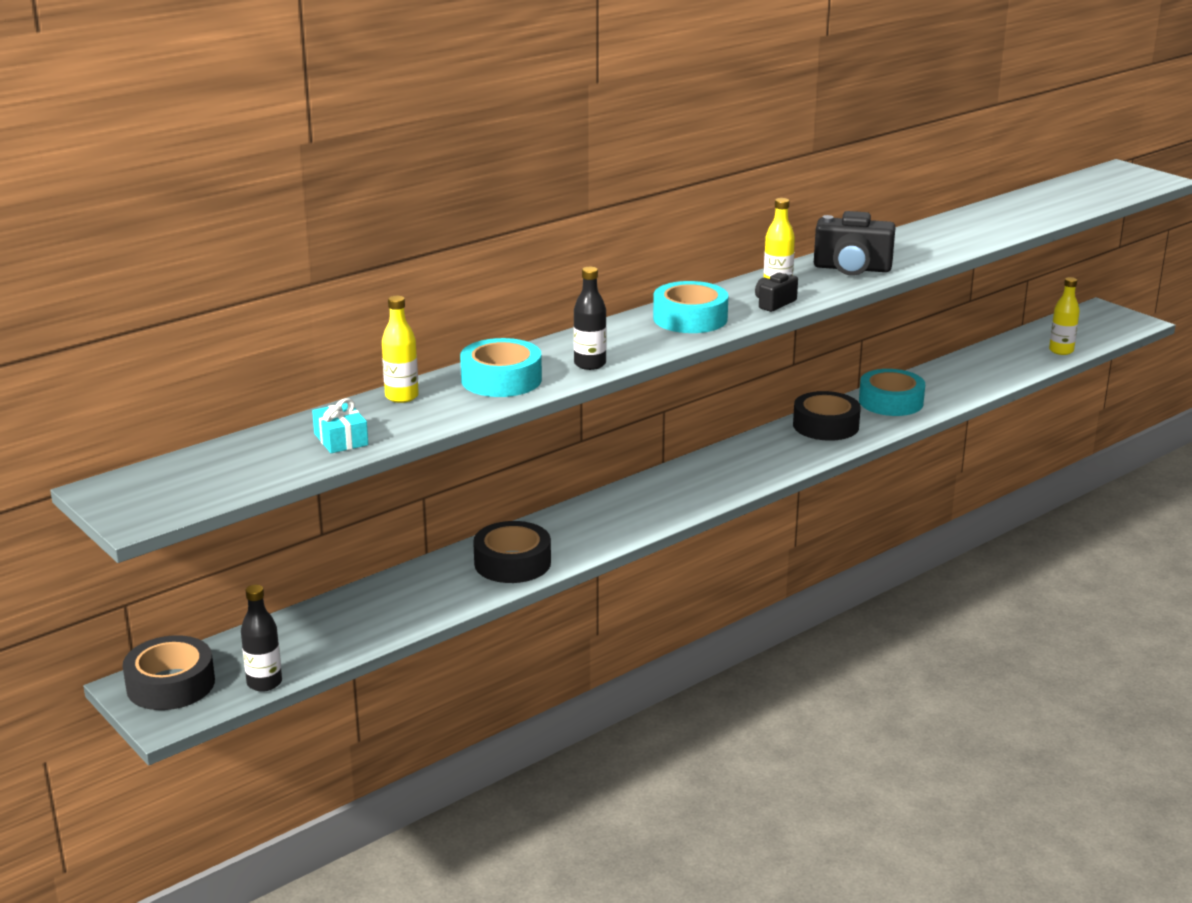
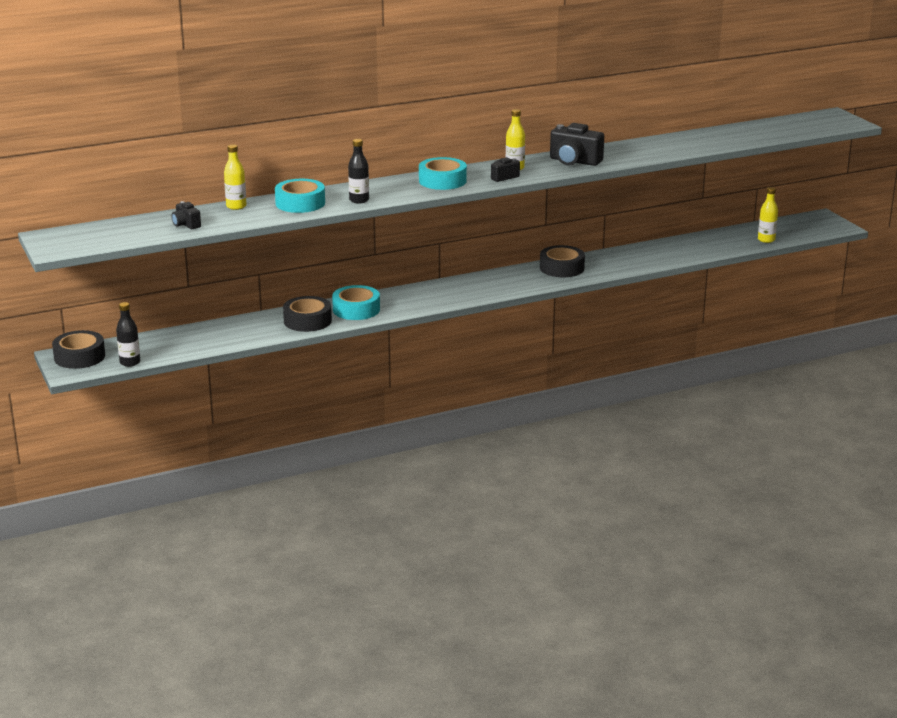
camera: 15 degrees right, 0 degrees up
(341, 439) = (186, 224): turquoise gift -> black camera
(891, 402) = (617, 259): turquoise tape -> turquoise tape (356, 309)

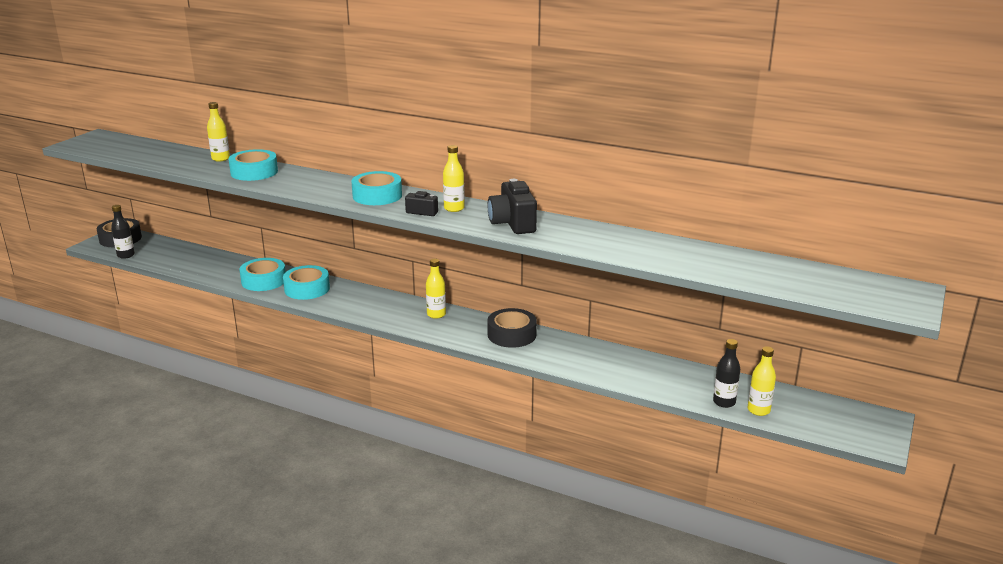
camera: 50 degrees right, 0 degrees up
(186, 224) = (163, 158): black camera -> none
(307, 321) = (264, 281): black tape -> turquoise tape
(359, 200) = (287, 185): black bottle -> black bottle (724, 402)
(487, 280) = (436, 314): none -> yellow bottle

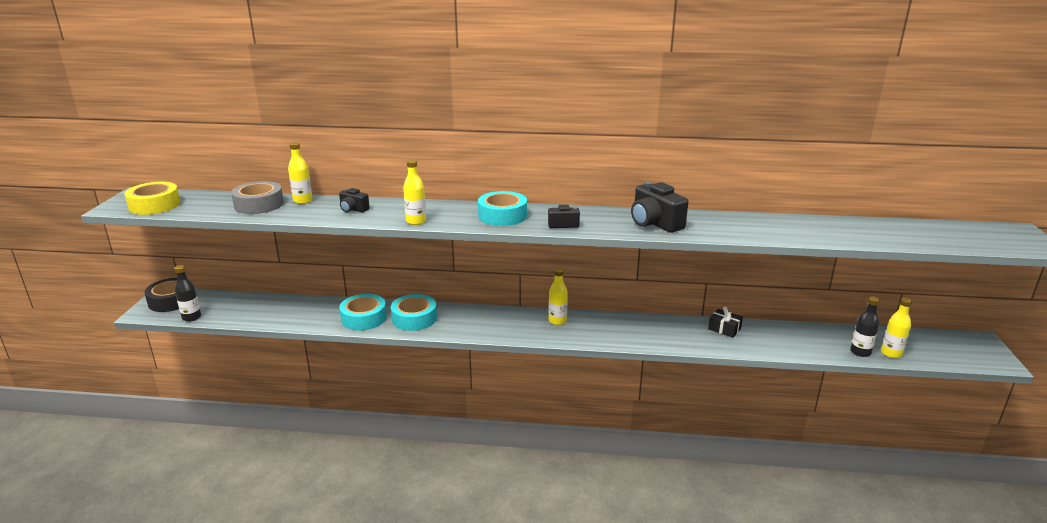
camera: 20 degrees left, 0 degrees up
(102, 147) = (154, 205): none -> yellow tape
(182, 157) = (259, 204): none -> grey tape
(254, 172) = (353, 209): turquoise tape -> black camera
(454, 208) = (587, 217): yellow bottle -> yellow bottle (416, 221)
(511, 334) = (639, 327): black tape -> none
(598, 352) = (724, 329): none -> black gift

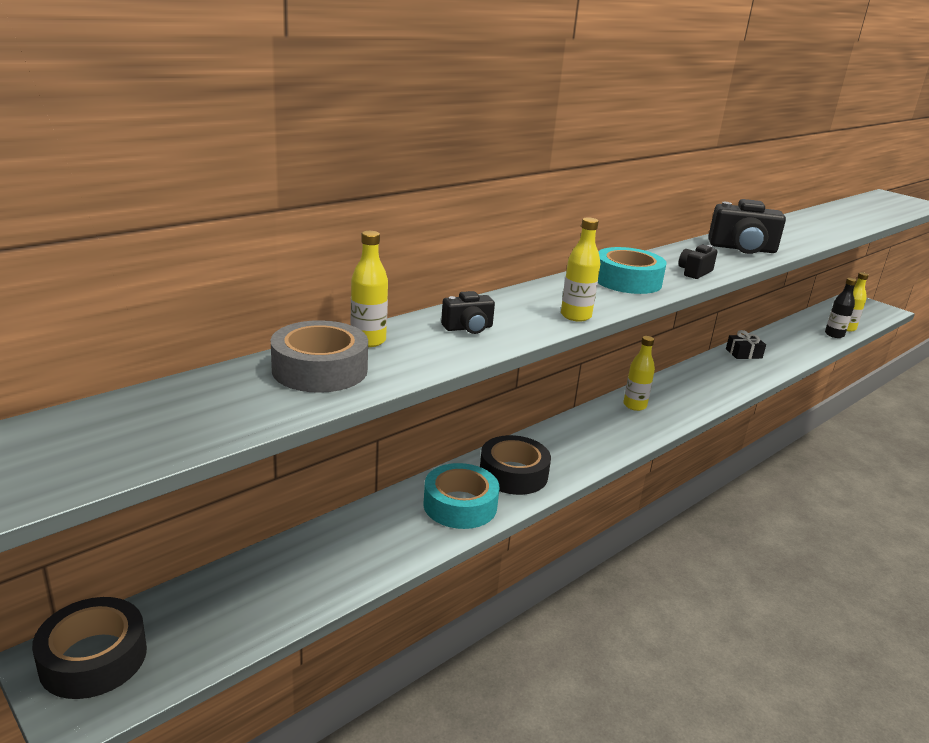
camera: 50 degrees left, 0 degrees up
(154, 205) = (120, 444): yellow tape -> none
(191, 317) = (203, 658): black bottle -> none
(414, 318) = (513, 474): turquoise tape -> black tape

